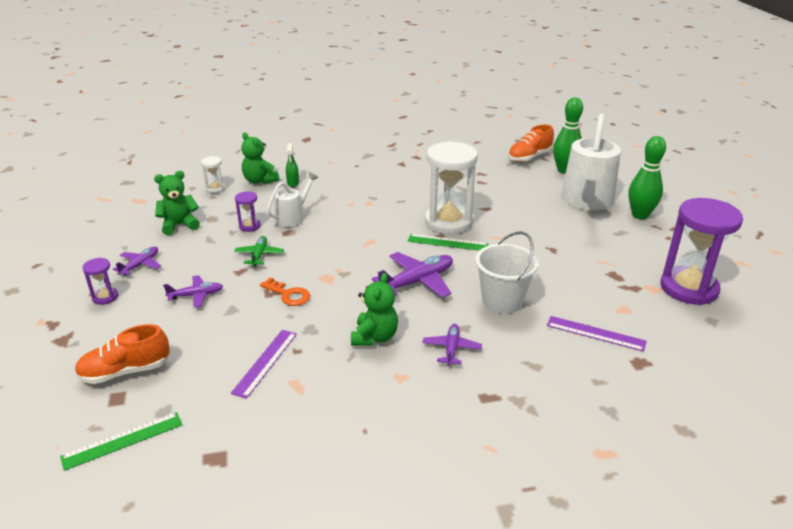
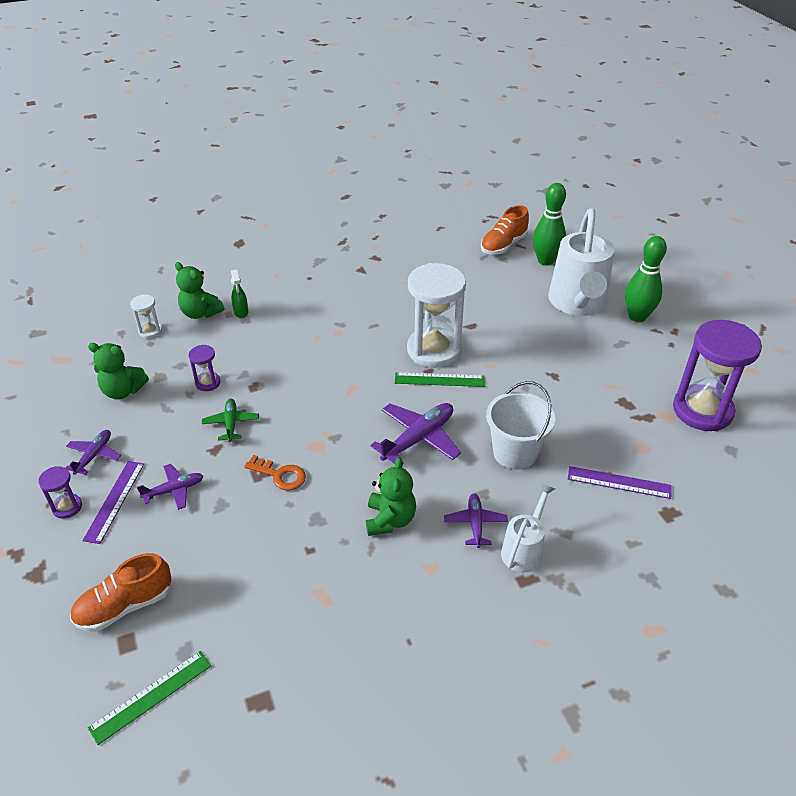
camera: 10 degrees left, 10 degrees up
(179, 225) = (123, 391): green teddy bear -> green teddy bear turned 135 degrees counterclockwise
(265, 362) = (279, 570): purple ruler -> purple ruler (115, 501)
(293, 217) = (255, 364): white watering can -> white watering can (524, 549)

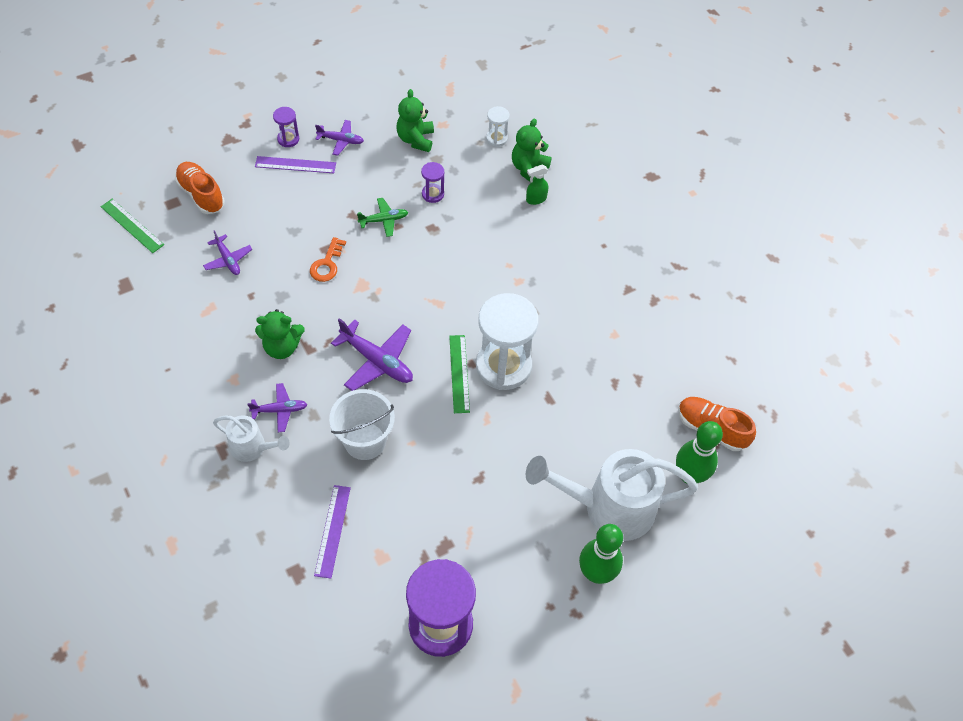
camera: 80 degrees right, 15 degrees up
(174, 490) = (307, 198): purple plane -> purple plane (228, 260)

